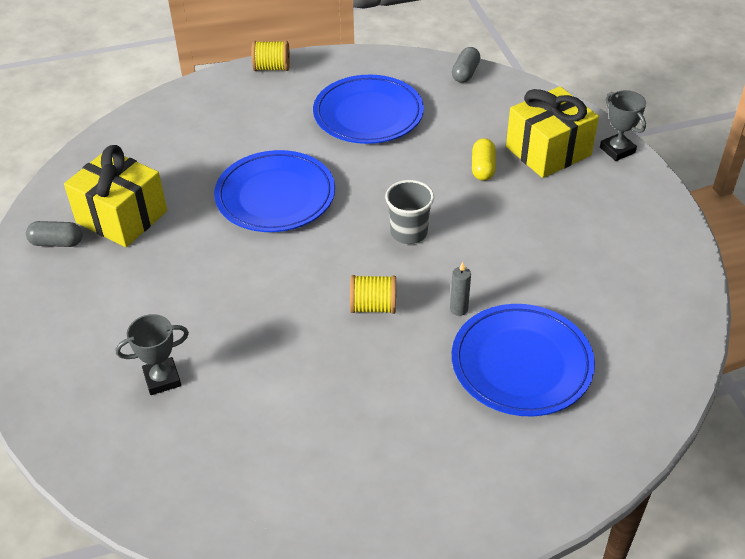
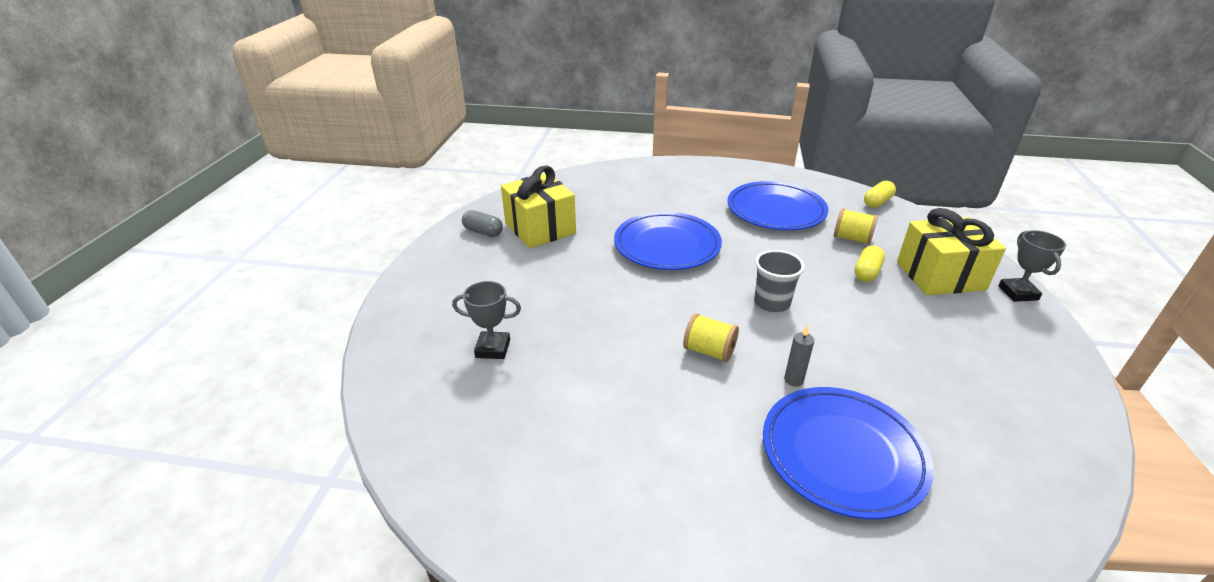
camera: 25 degrees right, 10 degrees down
(272, 68) = (711, 165): yellow spool -> yellow spool (852, 239)
(465, 73) = (877, 202): grey capsule -> yellow capsule

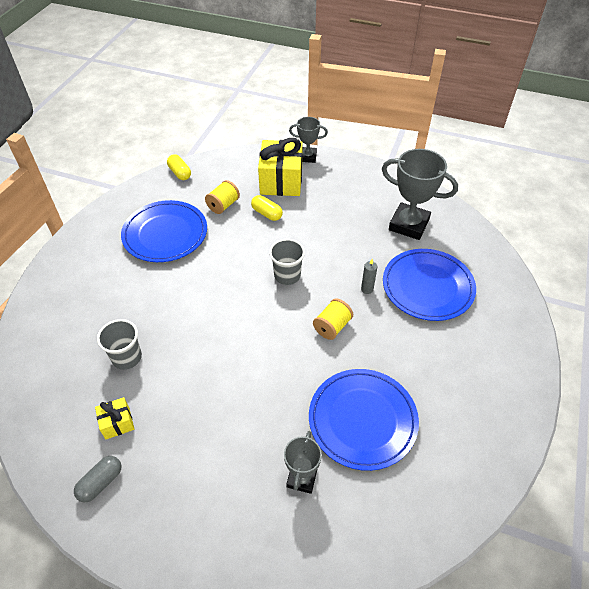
camera: 80 degrees left, 15 degrees up
(540, 228) = (117, 423): yellow gift -> yellow gift, size x0.48
(609, 219) = (127, 357): none -> grey cup
(667, 245) = (190, 321): blue plate -> blue plate (362, 420)
(972, 422) = (409, 225): none -> grey trophy

